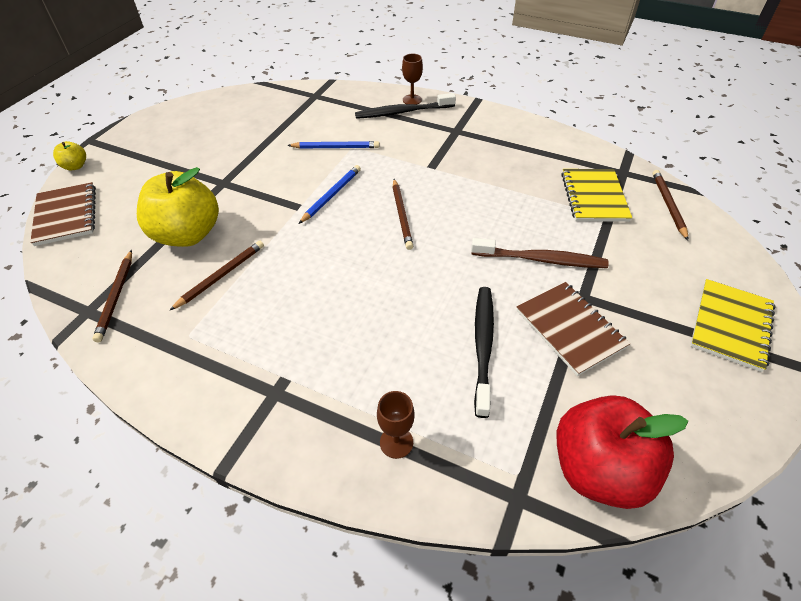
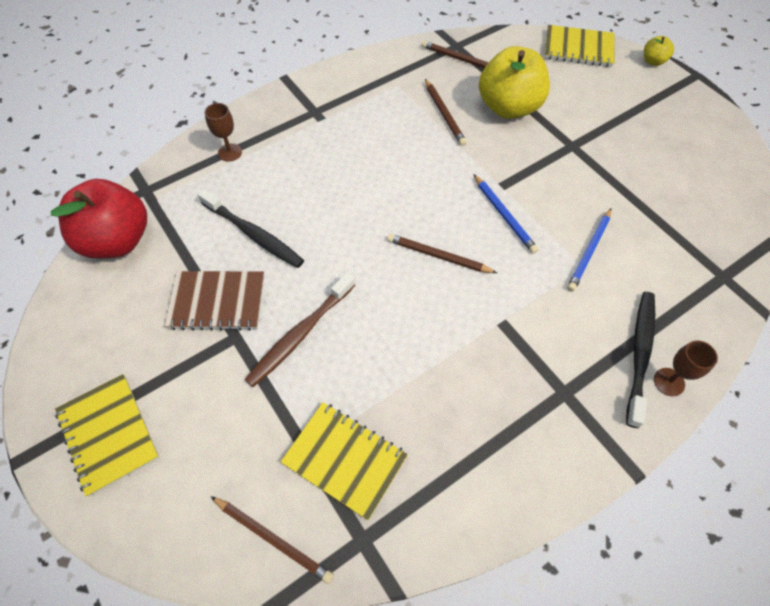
camera: 120 degrees right, 10 degrees up
(66, 215) = (578, 48): brown notebook -> yellow notebook

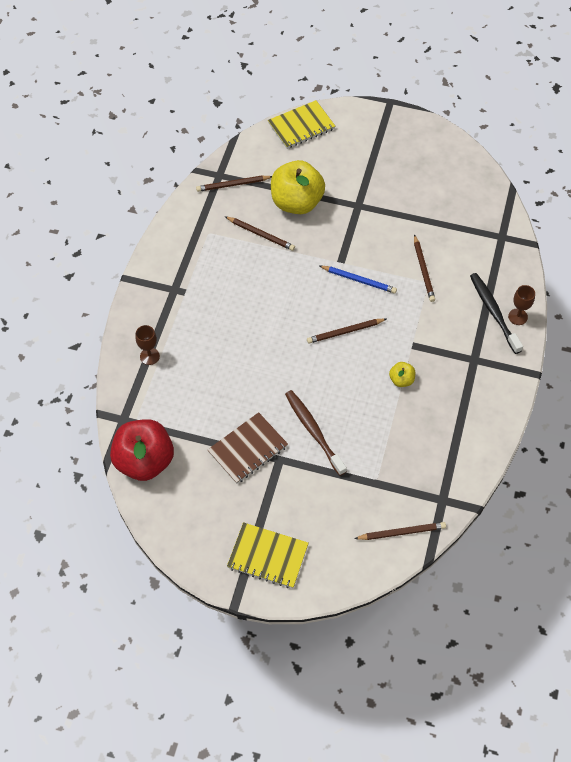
camera: 40 degrees left, 0 degrees up
(253, 234) = (225, 396): black toothbrush -> none
(300, 334) = (313, 431): brown toothbrush -> brown toothbrush turned 150 degrees clockwise
(345, 460) = (400, 473): yellow notebook -> none
(589, 251) = (423, 270): blue pencil -> brown pencil
(653, 61) = (356, 107): yellow apple -> yellow apple (401, 380)

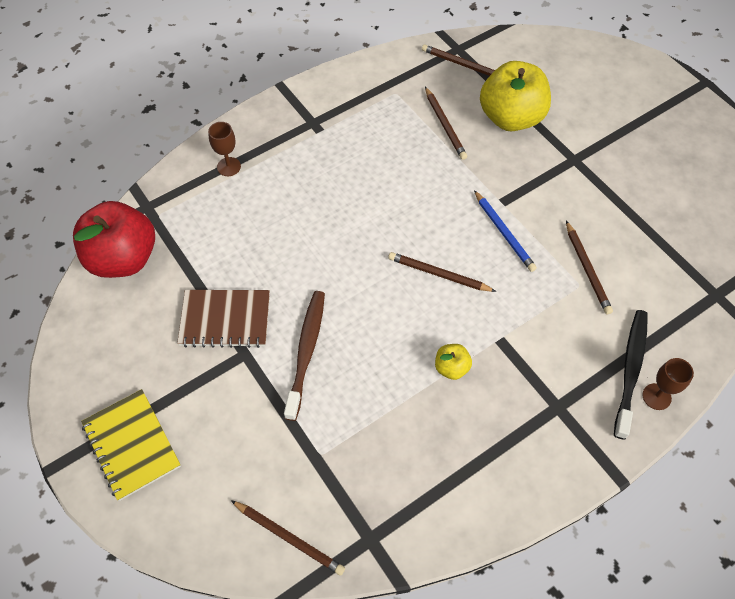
camera: 40 degrees right, 0 degrees up
(301, 126) = (584, 52): yellow notebook -> none
(423, 270) = (587, 269): brown pencil -> brown pencil turned 45 degrees counterclockwise

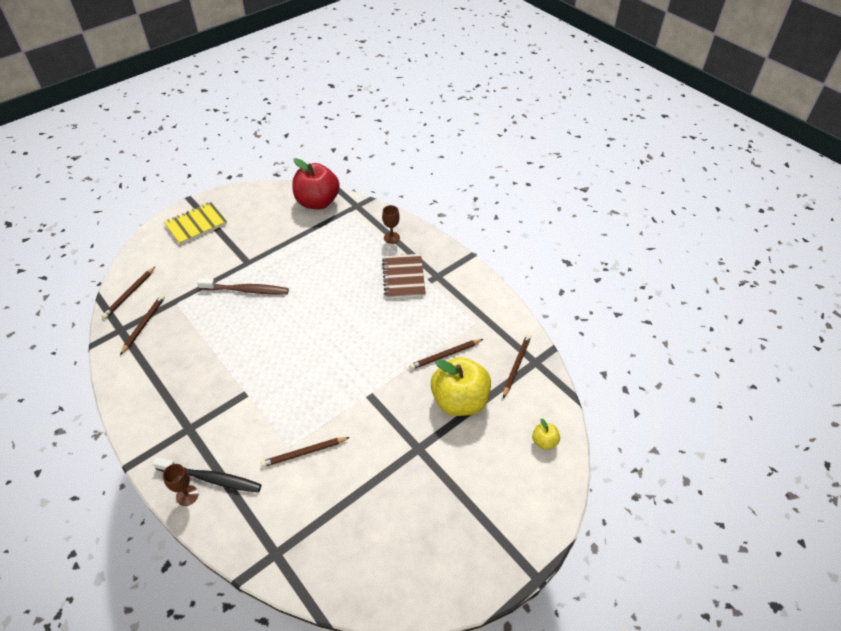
camera: 85 degrees right, 10 degrees down
(225, 320) = (272, 251): brown notebook -> brown notebook (403, 277)
(439, 274) = (302, 356): brown pencil -> brown pencil (144, 325)
(451, 368) = (226, 365): yellow apple -> yellow apple (544, 441)
(503, 232) = (339, 396): blue pencil -> none

